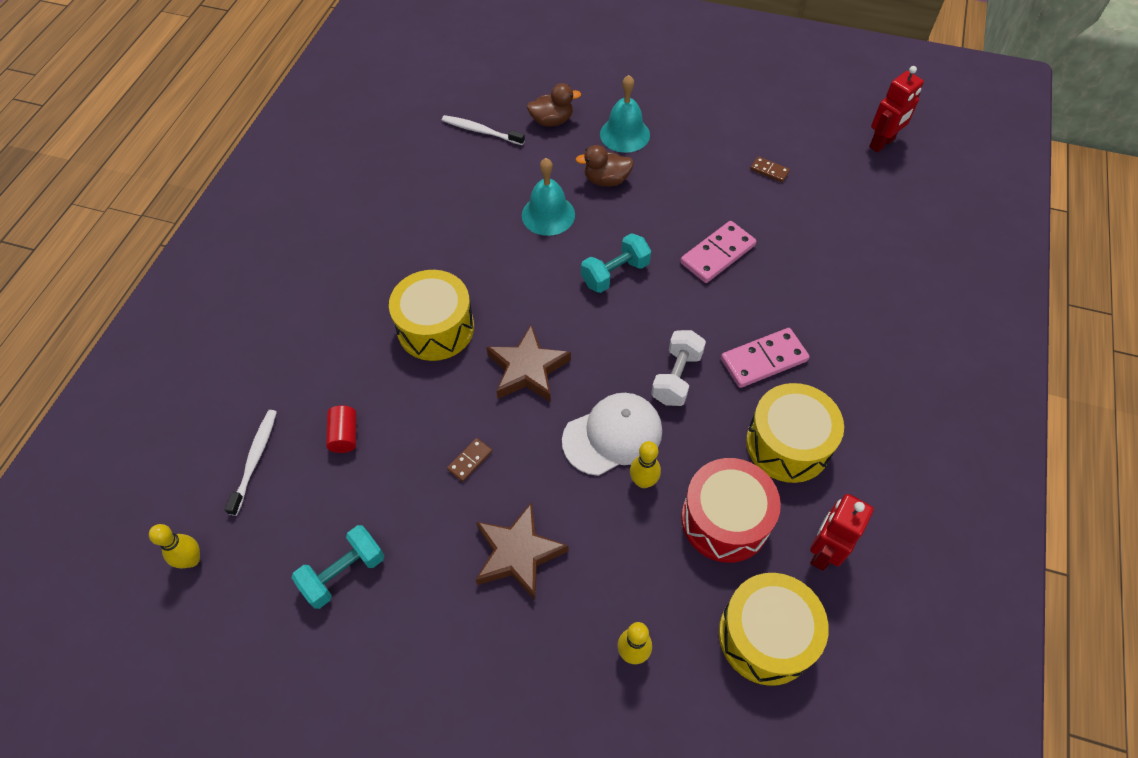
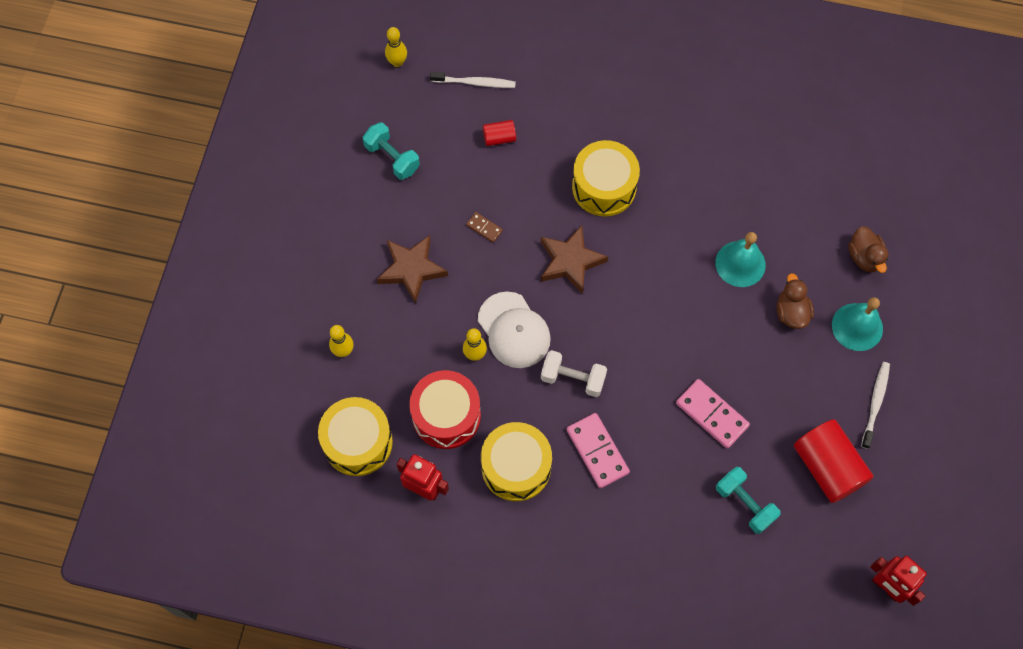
camera: 85 degrees right, 10 degrees up
(481, 131) = (839, 194): white toothbrush -> white toothbrush (875, 403)
(615, 274) = (678, 325): turquoise dumbbell -> turquoise dumbbell (745, 504)
(769, 171) = (827, 467): brown domino -> red cylinder

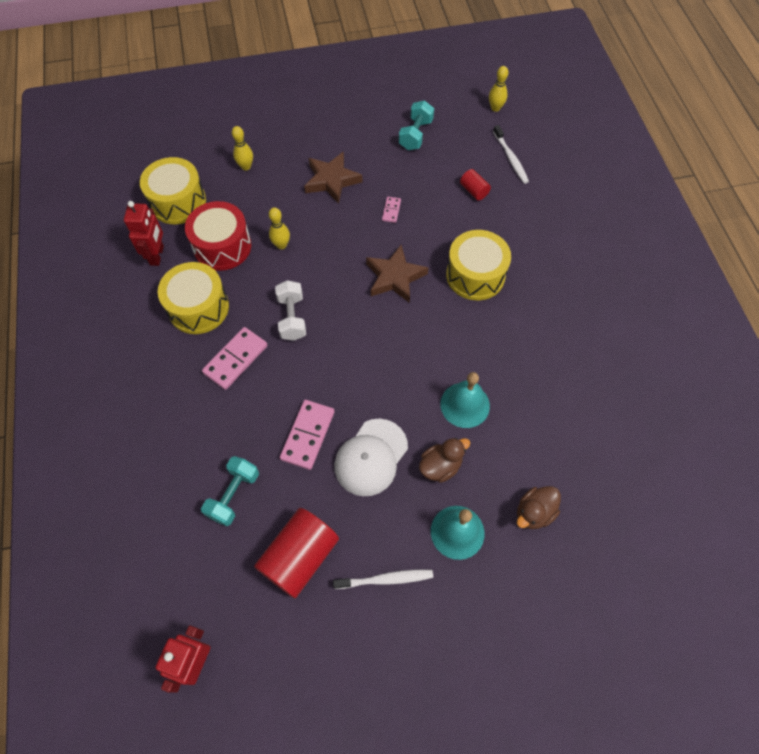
camera: 65 degrees right, 5 degrees down
(484, 228) = (391, 210): brown domino -> pink domino
(514, 330) = (314, 262): white cap -> white cap (371, 457)

